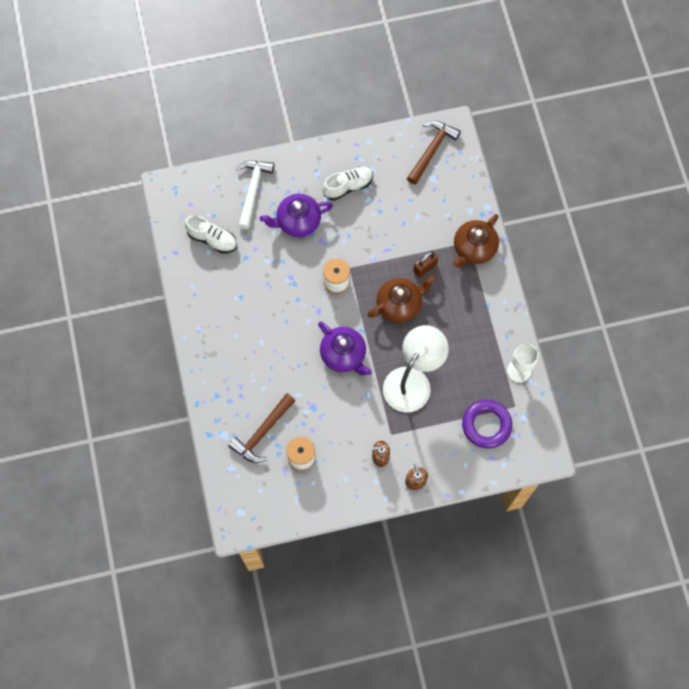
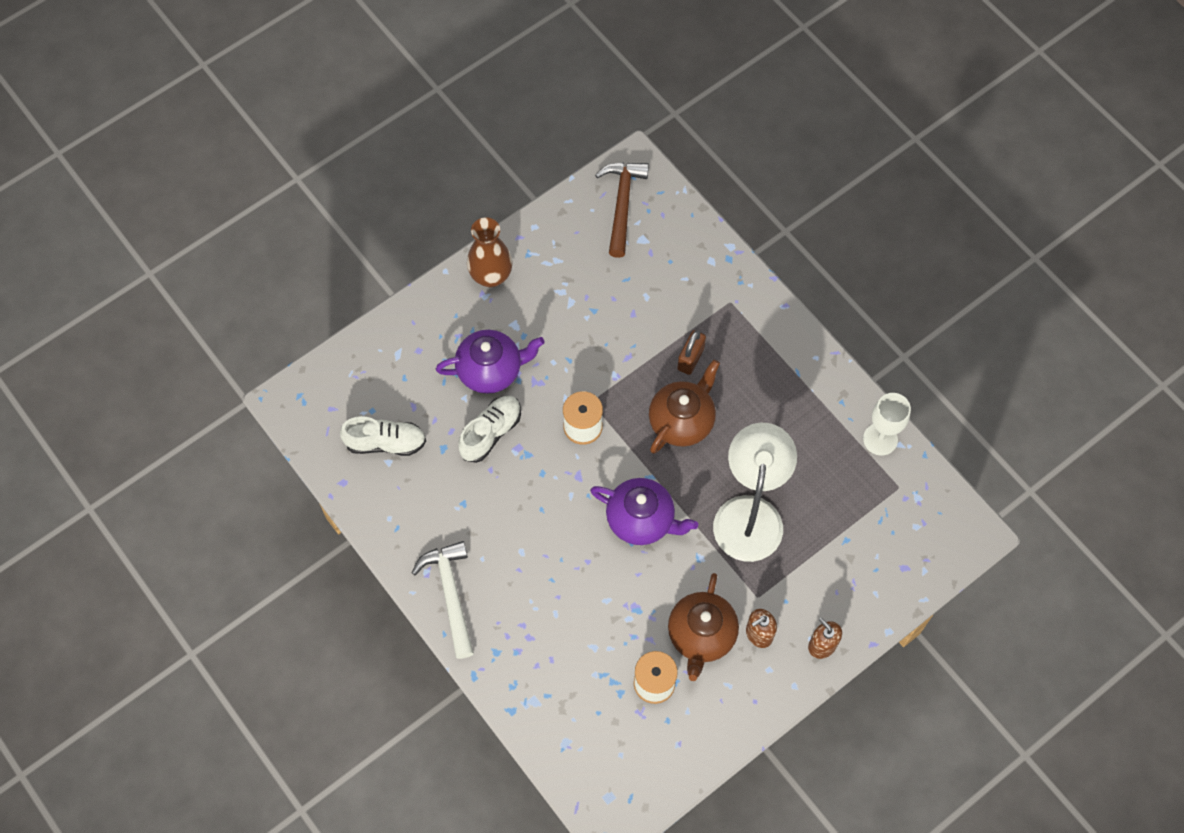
camera: 25 degrees left, 5 degrees down
(253, 190) = (409, 354): white hammer -> white hammer (450, 594)
(262, 433) = (584, 674): brown hammer -> none
(297, 221) = (491, 370): purple teapot -> purple teapot turned 150 degrees counterclockwise
(326, 162) = (491, 276): none -> brown vase
(348, 186) = (535, 296): white shoe -> white shoe (491, 433)
(474, 249) = (741, 307): brown teapot -> brown teapot (701, 635)
(486, 425) = (875, 528): purple ring -> none

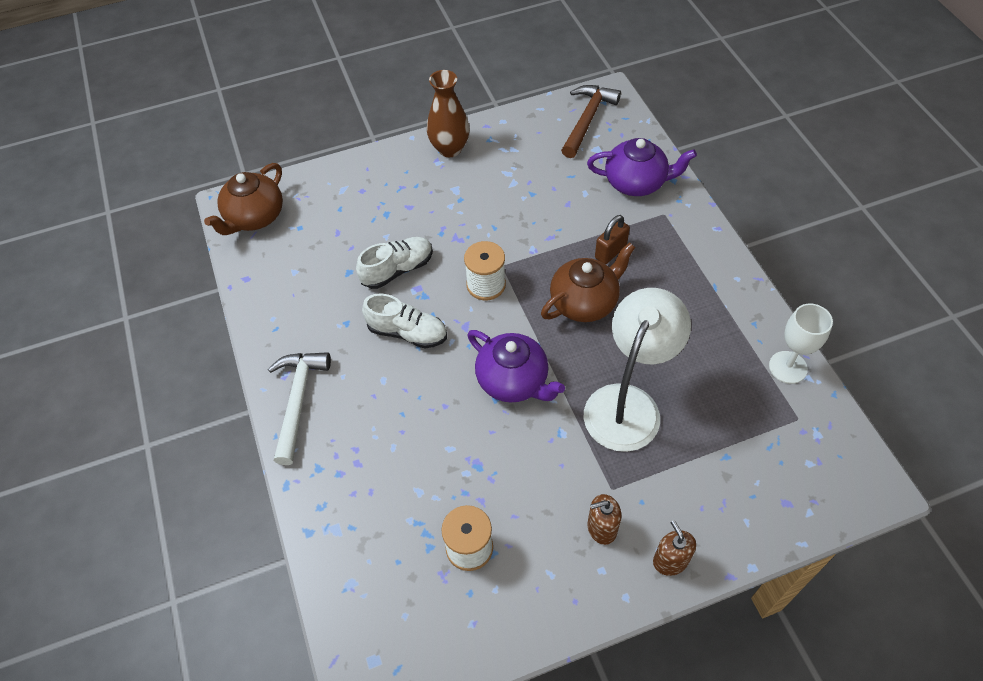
camera: 20 degrees right, 10 degrees down
(385, 443) = (299, 255): white shoe -> white shoe (407, 332)
(491, 370) = (419, 220): purple teapot -> purple teapot (636, 183)
(701, 635) = (537, 511): brown teapot -> brown teapot (254, 217)

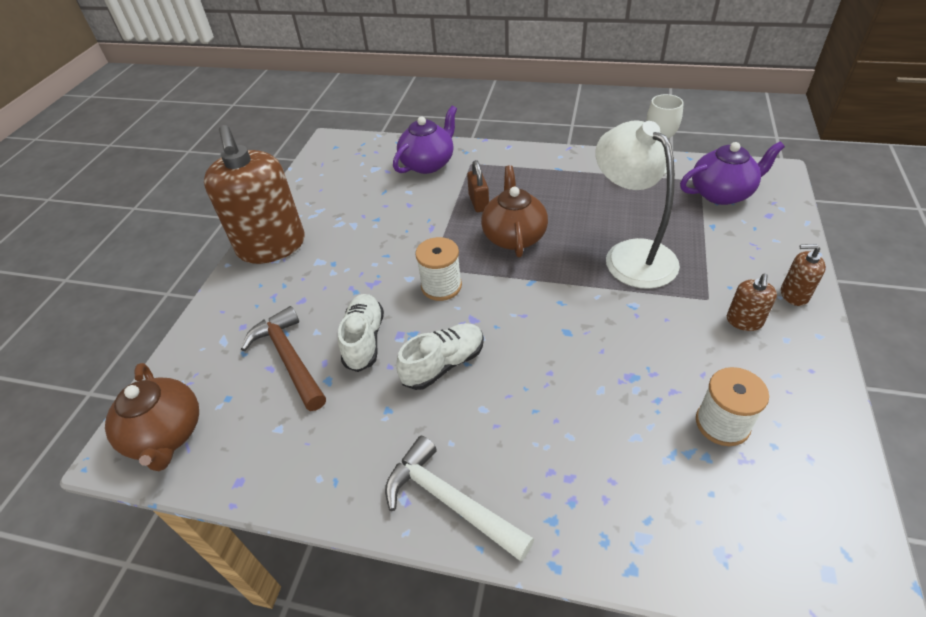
camera: 55 degrees left, 10 degrees down
(450, 149) = (271, 246): brown vase -> brown soap dispenser
(513, 381) = (558, 312): purple teapot -> purple teapot (722, 193)
(587, 119) = (341, 161): brown hammer -> brown hammer (289, 358)

